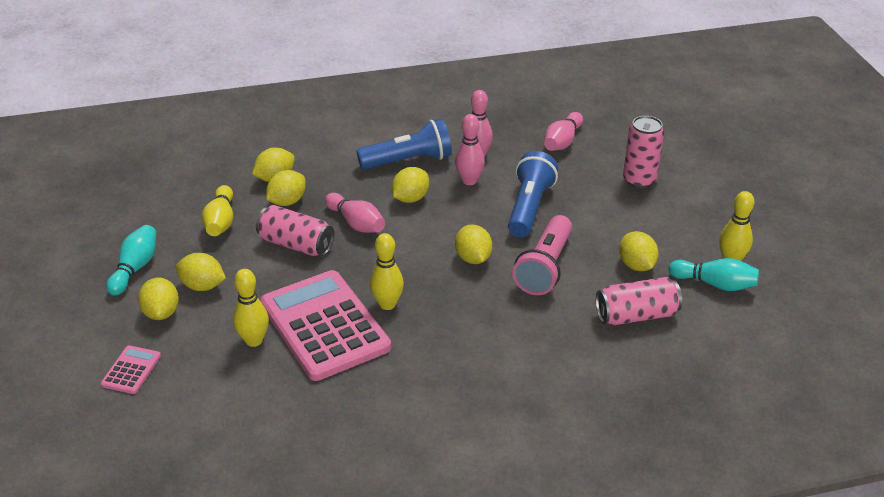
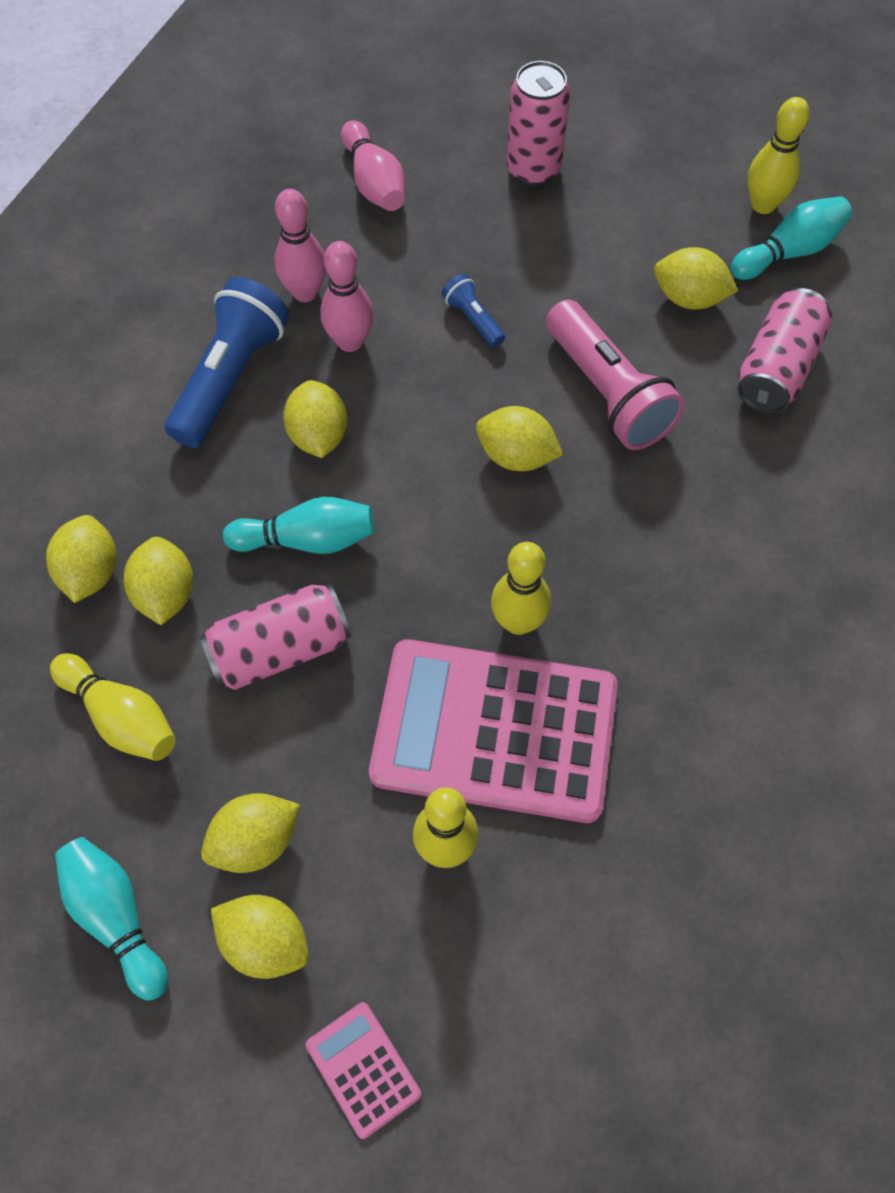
camera: 50 degrees left, 25 degrees up
(356, 223) = (307, 539): pink bowling pin -> turquoise bowling pin
(529, 207) = (473, 319): blue flashlight -> blue flashlight, size x0.47

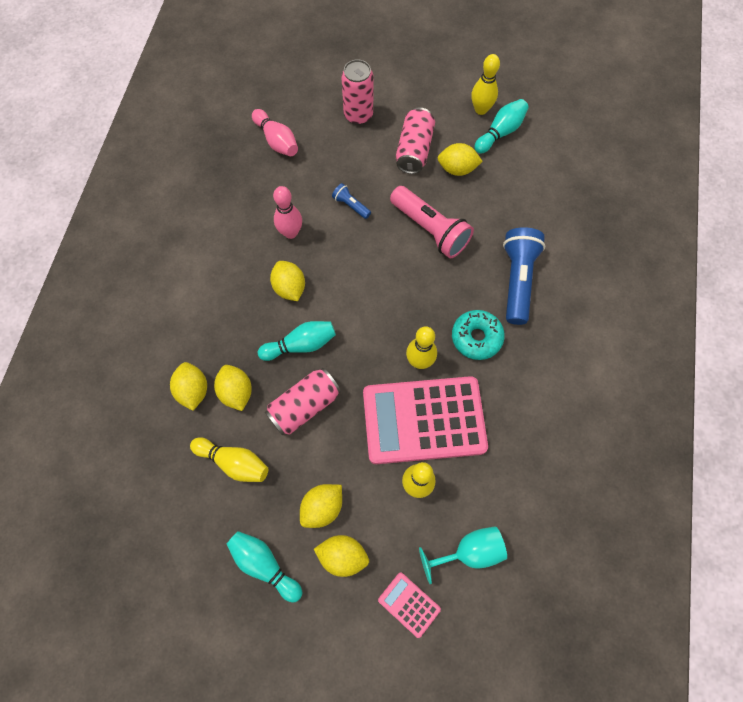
camera: 15 degrees left, 5 degrees up
(231, 378) = (234, 267): blue flashlight -> blue flashlight (517, 280)
(305, 292) = (258, 210): pink bowling pin -> none
(509, 1001) = (469, 552): none -> turquoise goblet
(516, 456) = (394, 274): yellow lemon -> none
(639, 605) = (476, 337): none -> turquoise donut
(777, 368) = (510, 197): pink can -> pink can (414, 150)

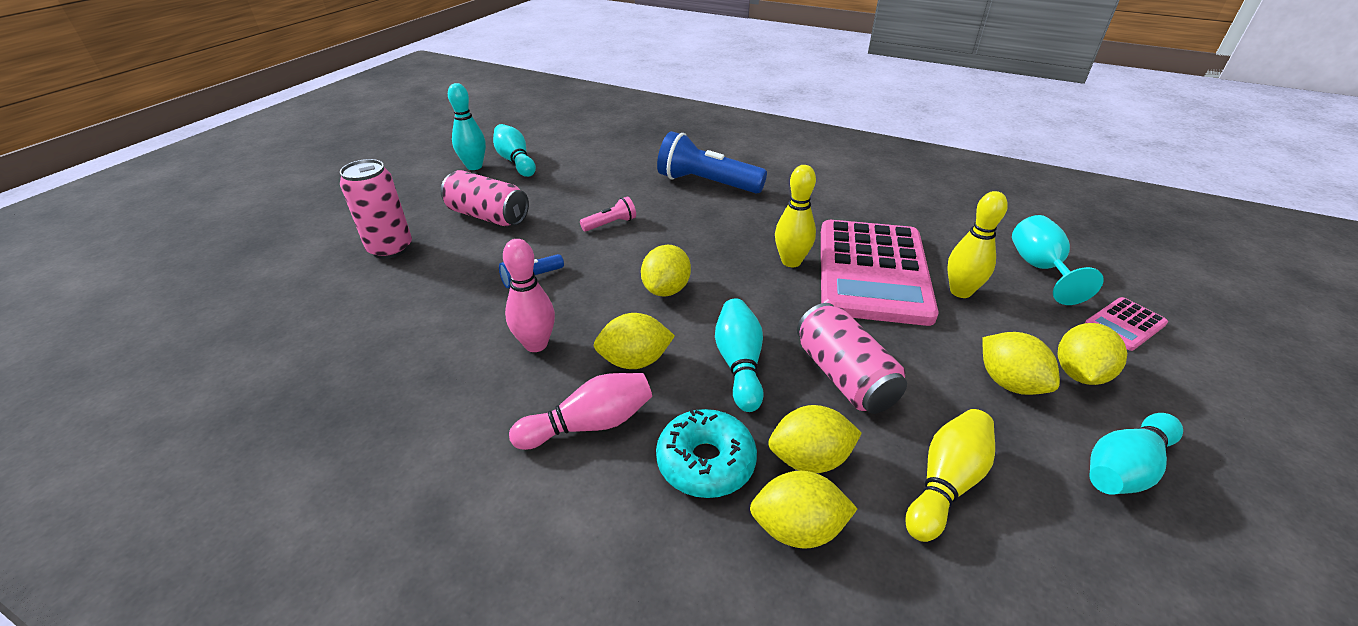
camera: 75 degrees left, 30 degrees down
(277, 141) = (352, 333): pink bowling pin -> pink bowling pin (589, 424)
(430, 230) = (610, 224): pink flashlight -> pink flashlight, size x0.47
(457, 169) = (540, 193): yellow lemon -> yellow lemon (666, 289)
(476, 337) = (769, 218): turquoise donut -> turquoise donut (705, 462)
(481, 109) = (474, 166): yellow bowling pin -> turquoise bowling pin

